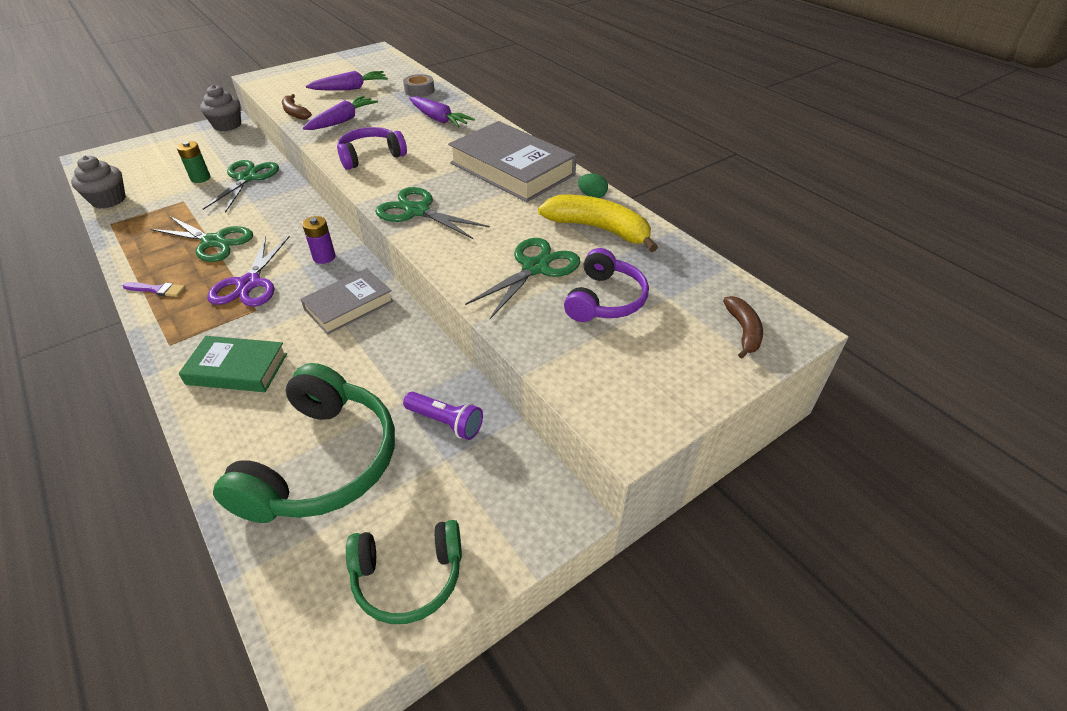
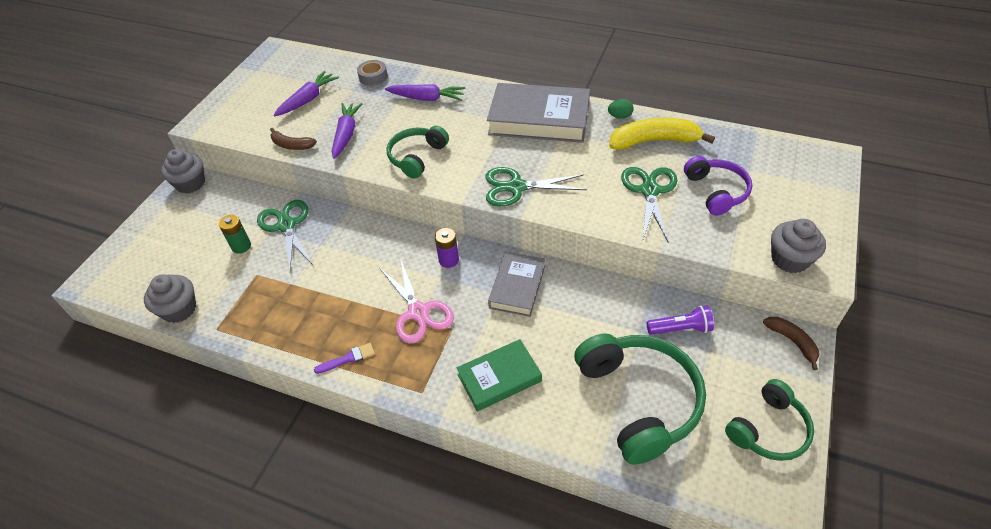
camera: 30 degrees left, 5 degrees up
(214, 242) = (338, 295): green scissors -> none
(249, 284) = (418, 312): purple scissors -> pink scissors
(371, 156) = (417, 157): purple headphones -> green headphones
(602, 402) = (790, 259): none -> grey cupcake
(743, 331) = (810, 172): brown banana -> brown banana (792, 342)

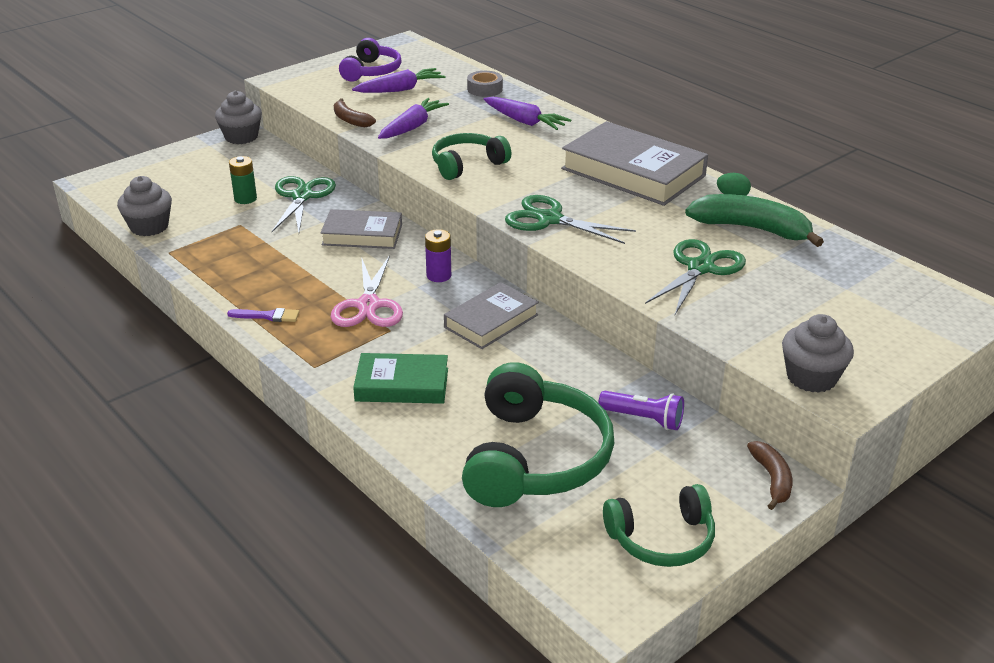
camera: 25 degrees right, 15 degrees down
(362, 244) = (362, 235): none -> grey book
(654, 141) = (751, 229): yellow banana -> green banana
(716, 191) = (782, 293): purple headphones -> purple headphones (371, 71)

